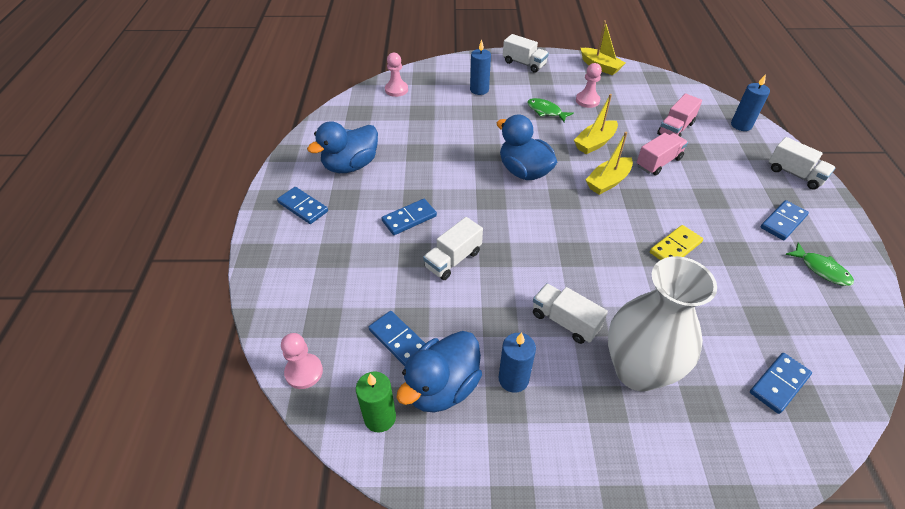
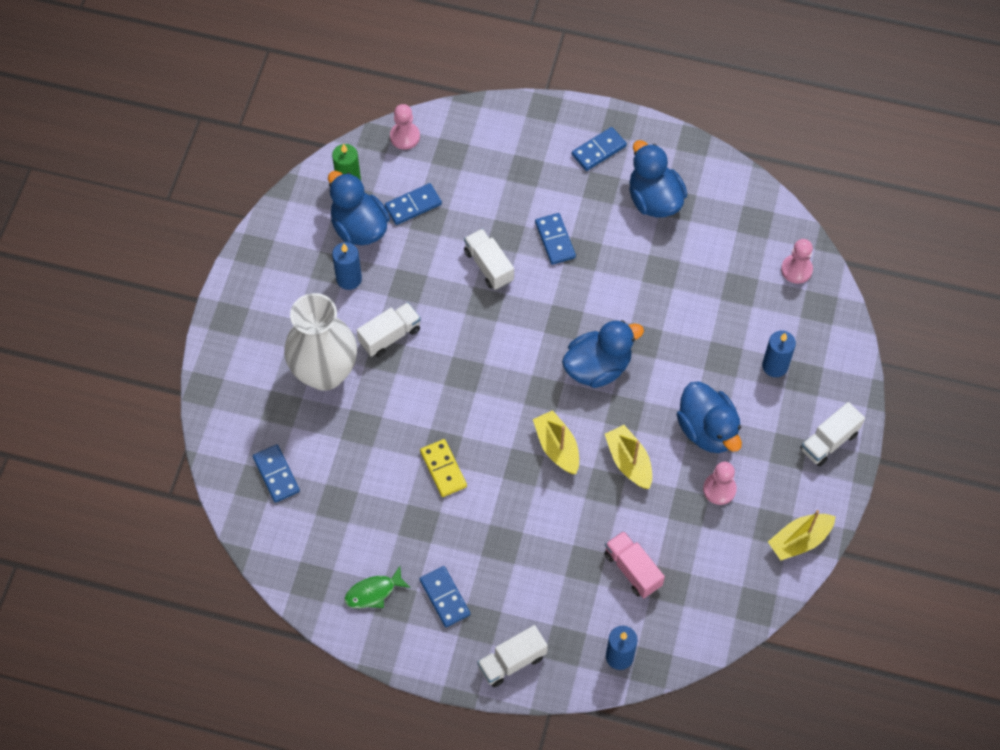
camera: 105 degrees right, 15 degrees up
(546, 111) = (707, 430): green fish -> blue duck
(658, 162) = (574, 517): pink truck -> none

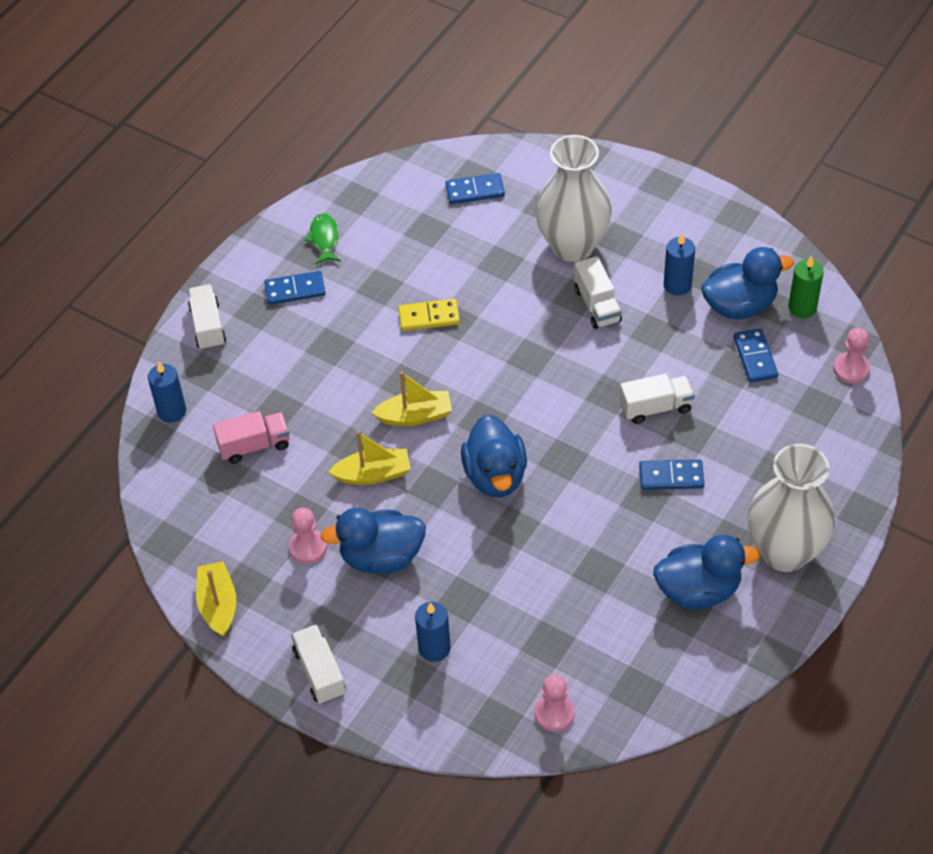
camera: 110 degrees right, 10 degrees down
(599, 150) = (784, 552): blue domino -> white vase

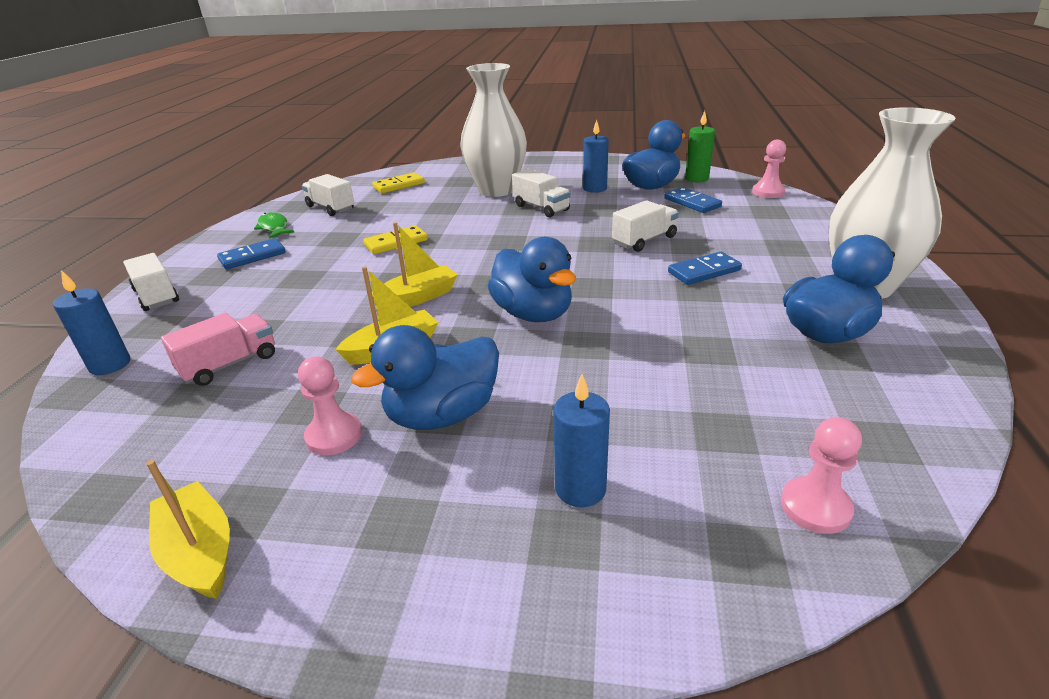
camera: 25 degrees left, 20 degrees down
(320, 673) = (416, 591): white truck -> white truck (330, 208)
(475, 191) = (399, 185): blue domino -> yellow domino

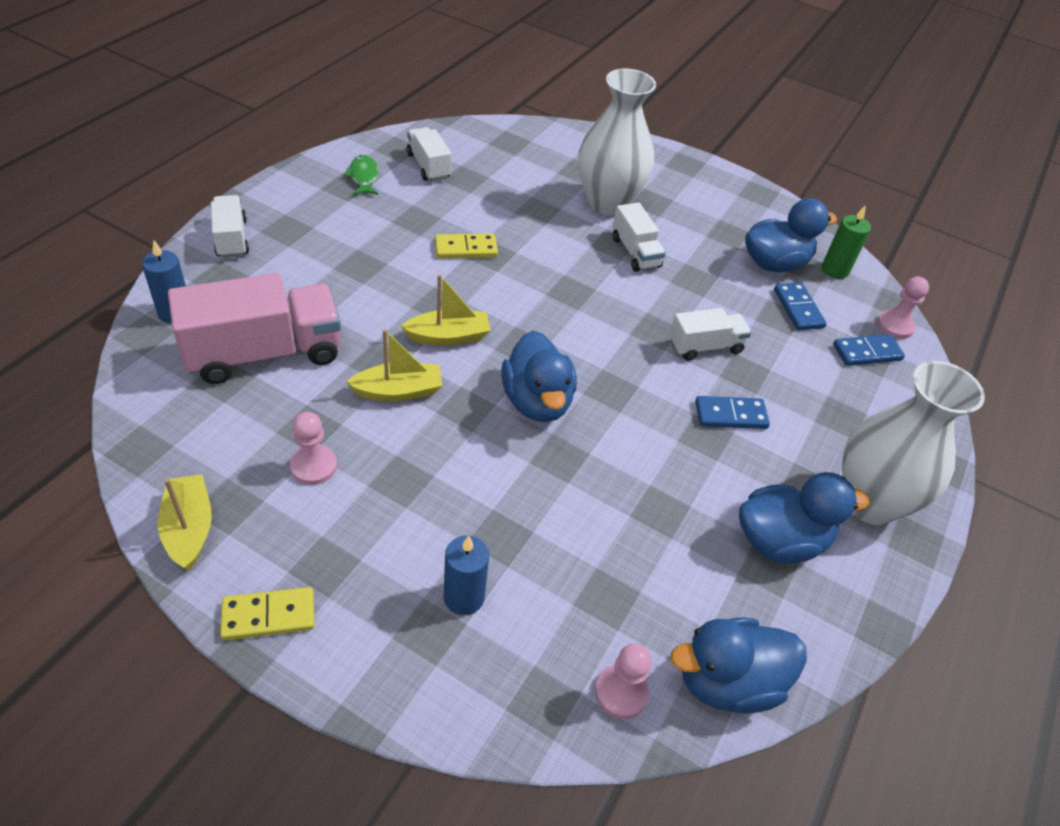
camera: 15 degrees right, 15 degrees up
(229, 364) = (264, 353): pink truck -> pink truck, size x1.86
(252, 256) = (329, 215): blue domino -> blue domino (867, 352)
(399, 185) = (512, 153): yellow domino -> yellow domino (268, 616)
(442, 415) = (402, 482): blue duck -> blue duck (727, 681)
(595, 188) = (711, 242): blue candle -> none

